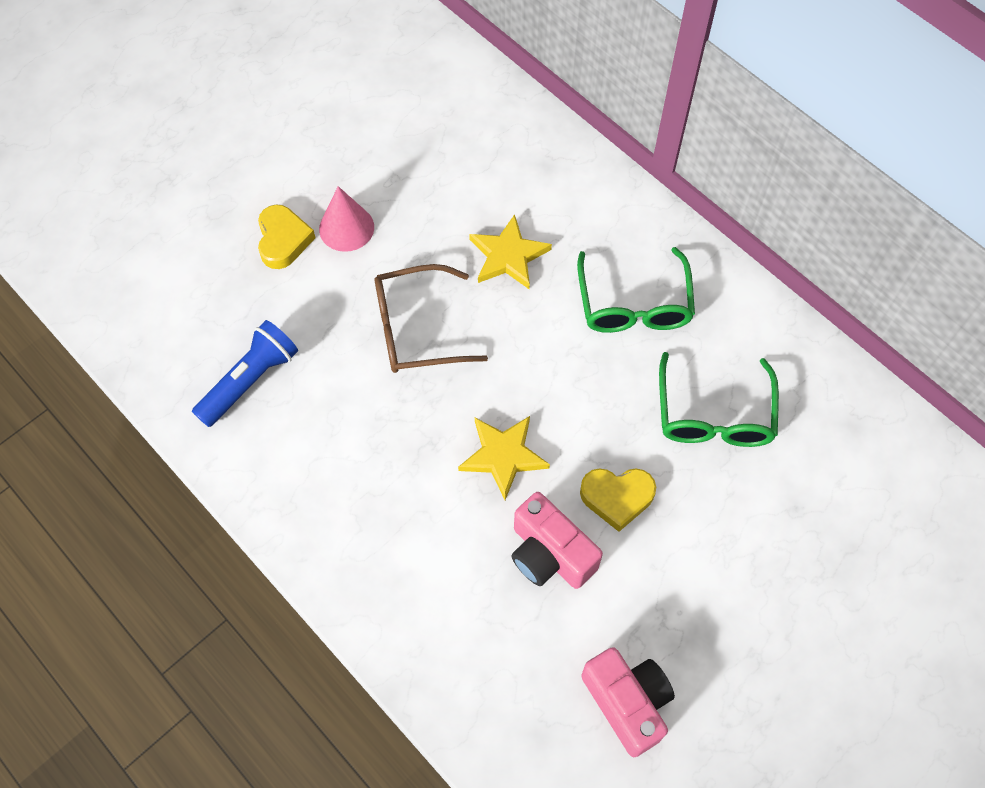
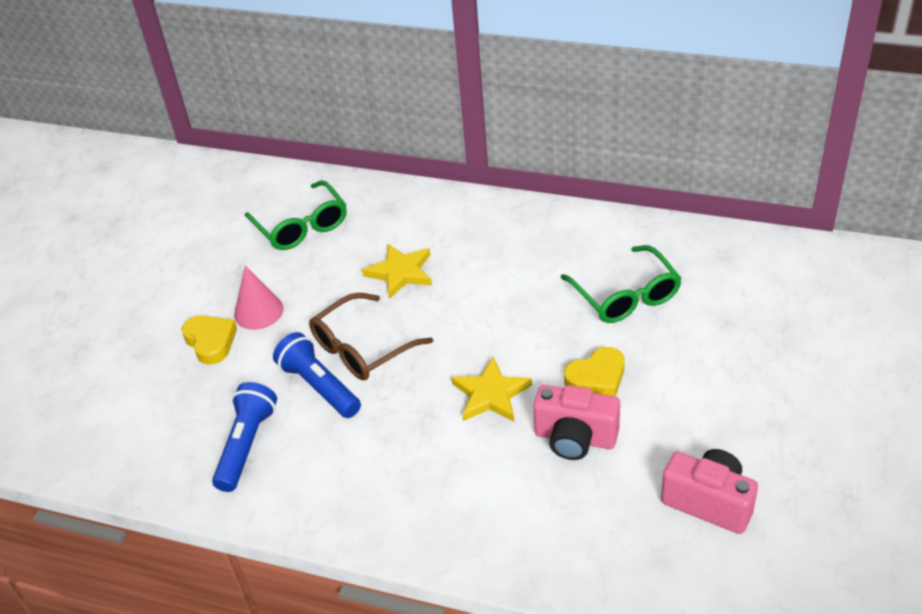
camera: 25 degrees left, 20 degrees down
(351, 352) = (319, 387): none -> blue flashlight
(634, 304) = (516, 259): green glasses -> green glasses (301, 226)

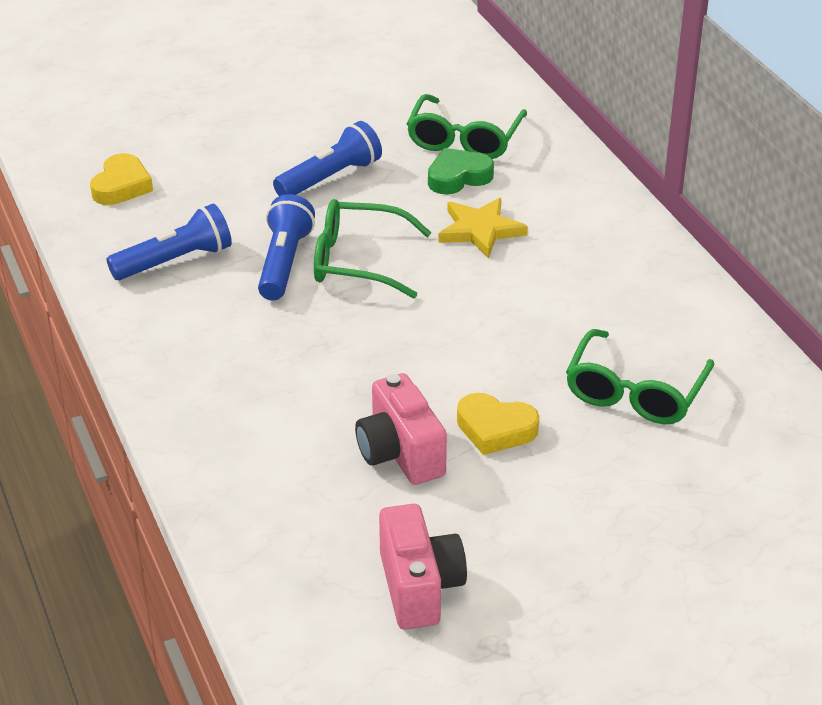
camera: 45 degrees right, 5 degrees down
(211, 342) = (264, 174): yellow heart -> yellow heart (121, 186)
(258, 311) = (330, 178): pink cone -> blue flashlight
(335, 251) = (458, 177): none -> green heart
(362, 348) = (358, 261): brown glasses -> green glasses
(491, 394) = (393, 370): yellow star -> none

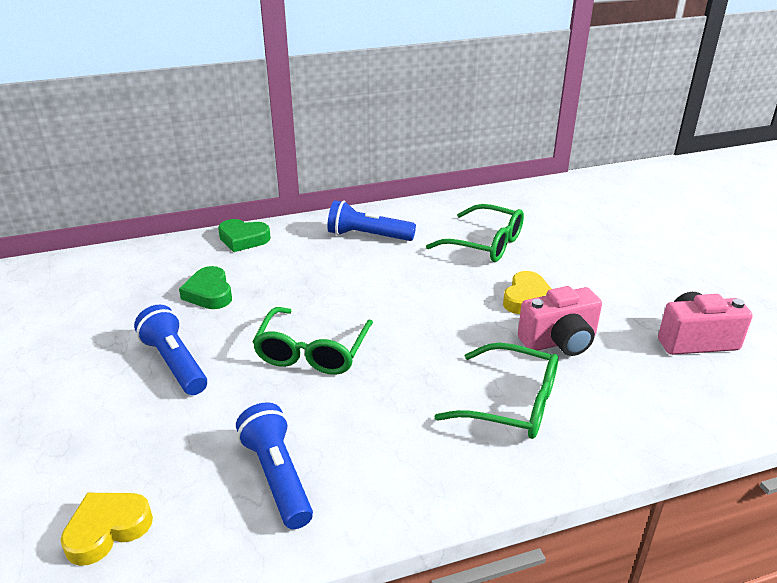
camera: 85 degrees left, 5 degrees down
(121, 186) = (107, 530): yellow heart -> yellow heart turned 60 degrees counterclockwise
(284, 263) = (303, 396): blue flashlight -> blue flashlight (368, 236)
(464, 139) = (154, 286): green glasses -> green glasses (511, 403)
(480, 230) = (288, 288): yellow star -> none
(586, 182) = (243, 239): none -> green heart

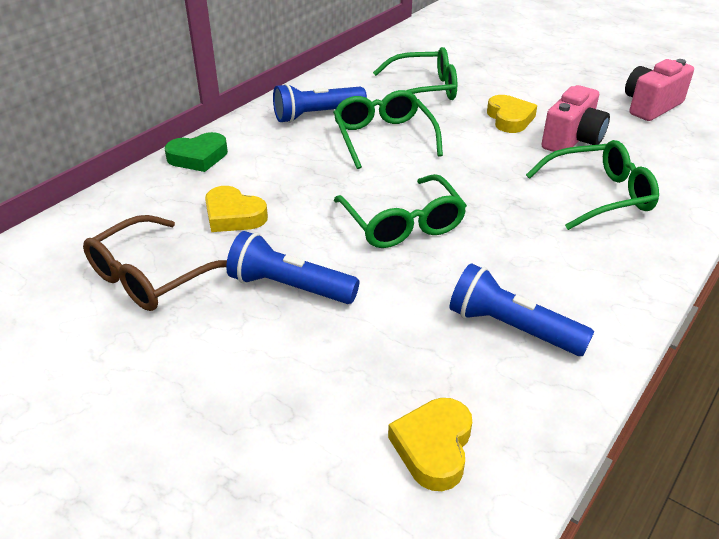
camera: 35 degrees left, 5 degrees up
(109, 314) = (151, 276): none -> brown glasses
(209, 293) = (233, 215): green heart -> yellow heart
(394, 274) = (383, 137): none -> green glasses

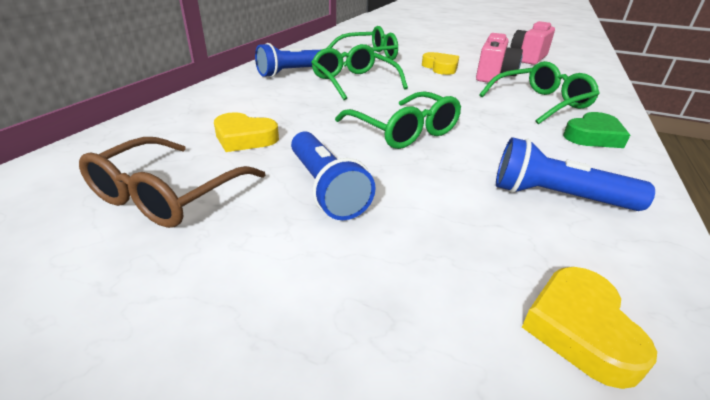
camera: 15 degrees left, 5 degrees down
(198, 157) = (197, 102): green heart -> green heart (593, 136)
(290, 287) = (325, 188): blue flashlight -> blue flashlight turned 120 degrees counterclockwise

